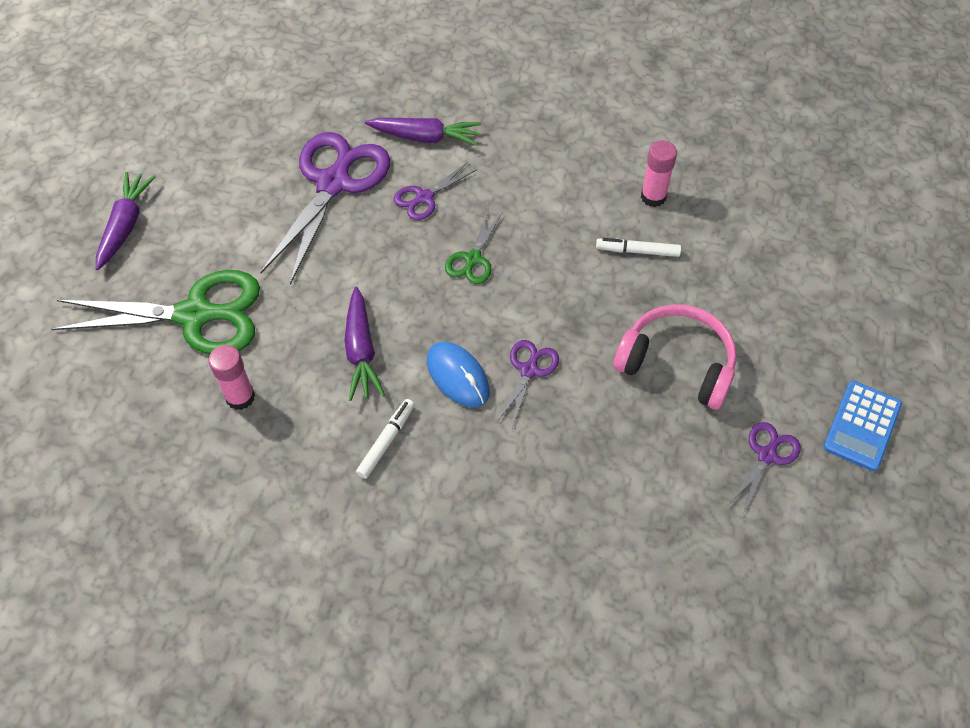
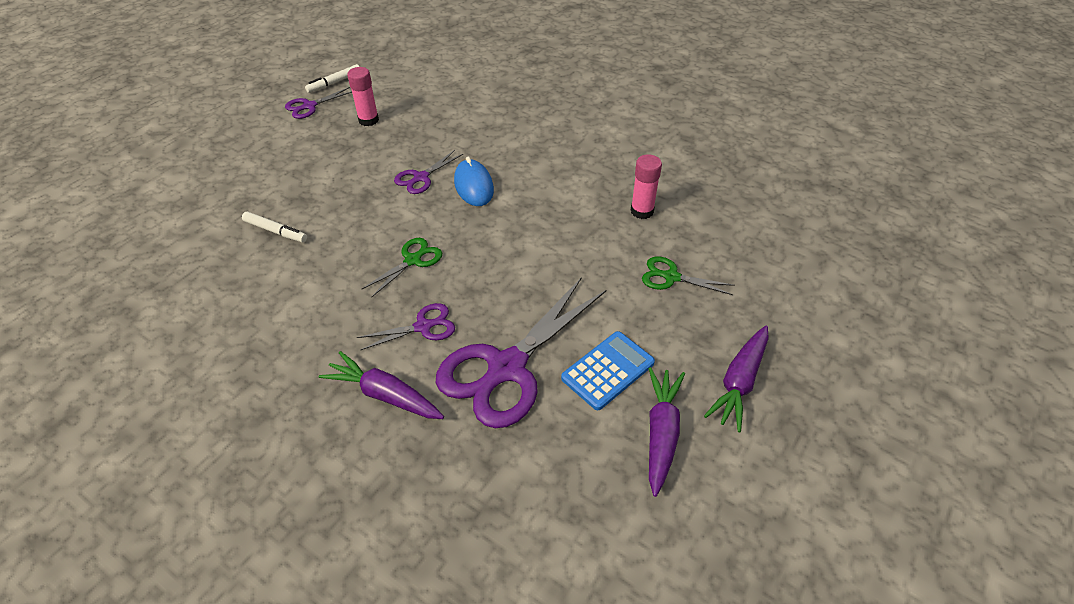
camera: 160 degrees left, 10 degrees down
(196, 315) = (671, 277): green scissors -> green scissors, size x0.48
(361, 351) = (538, 217): purple carrot -> purple carrot (661, 432)
(386, 441) = (542, 163): white marker -> white marker (334, 83)
(653, 197) = (220, 270): pink glue stick -> pink glue stick (368, 120)
(677, 364) = (318, 157): pink headphones -> none
(862, 426) = (240, 105): blue calculator -> blue calculator (608, 370)

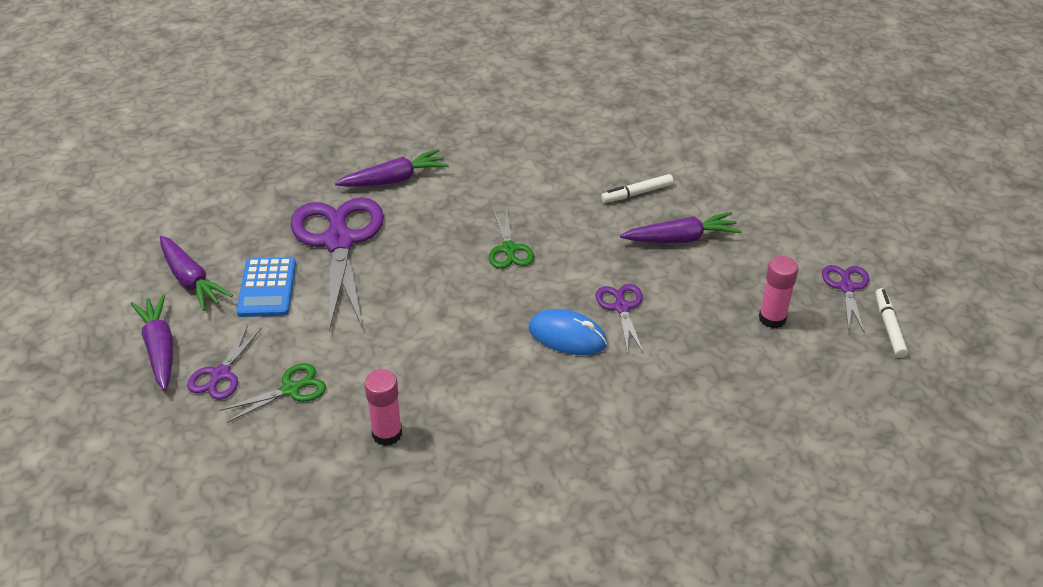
camera: 130 degrees right, 5 degrees down
(317, 185) = (681, 238): none -> purple carrot
(423, 326) = (430, 222): purple scissors -> purple scissors (220, 375)

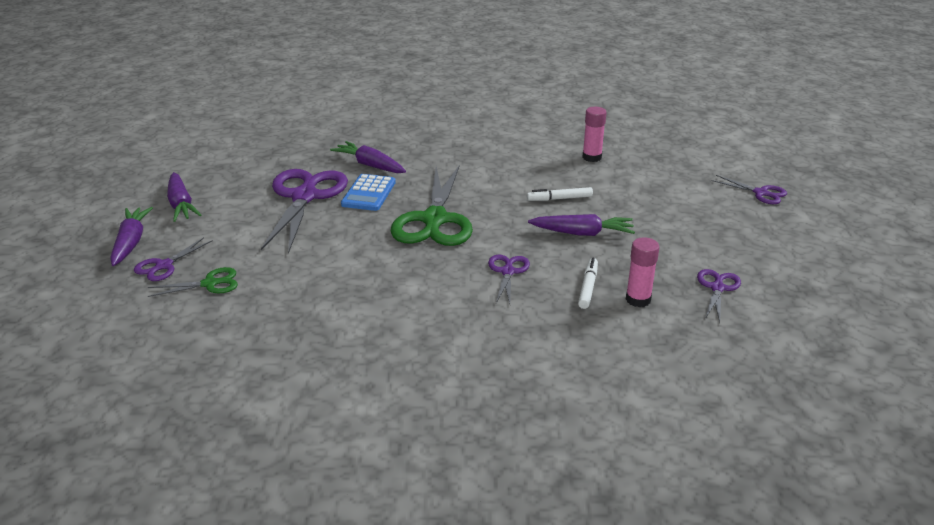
camera: 15 degrees right, 10 degrees down
(267, 288) = (233, 217): blue calculator -> blue calculator (369, 193)
(387, 434) = (266, 326): pink glue stick -> pink glue stick (592, 157)
(395, 179) = (370, 165): purple carrot -> purple carrot turned 135 degrees counterclockwise
(509, 249) = (434, 220): green scissors -> green scissors, size x2.09
(567, 336) = (451, 284): blue mouse -> none
(849, 148) = (761, 193): none -> purple scissors
(889, 327) = (746, 322): white marker -> white marker (588, 287)

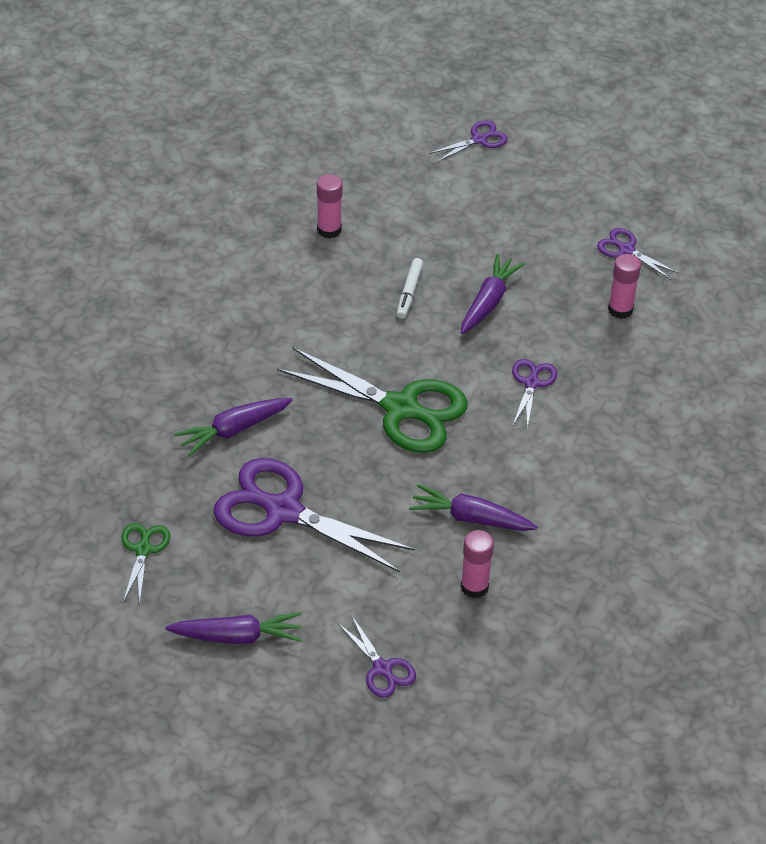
camera: 70 degrees left, 15 degrees up
(131, 242) = (310, 696): purple carrot -> purple carrot (470, 518)
(210, 284) = (442, 630): green scissors -> green scissors (143, 549)
(262, 289) = (474, 586): none -> pink glue stick
(369, 193) = (307, 449): blue calculator -> none
(508, 271) = (532, 383): purple scissors -> purple scissors turned 75 degrees clockwise
(588, 287) = (585, 335): white marker -> none

